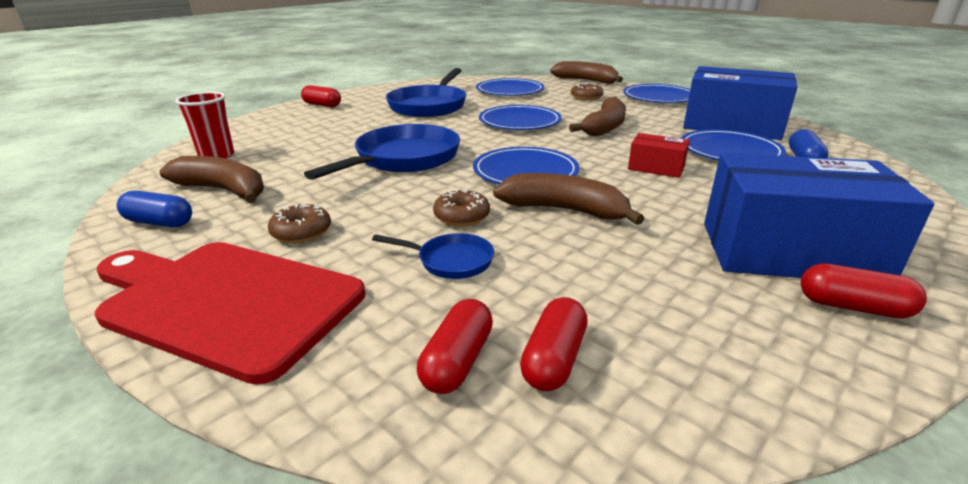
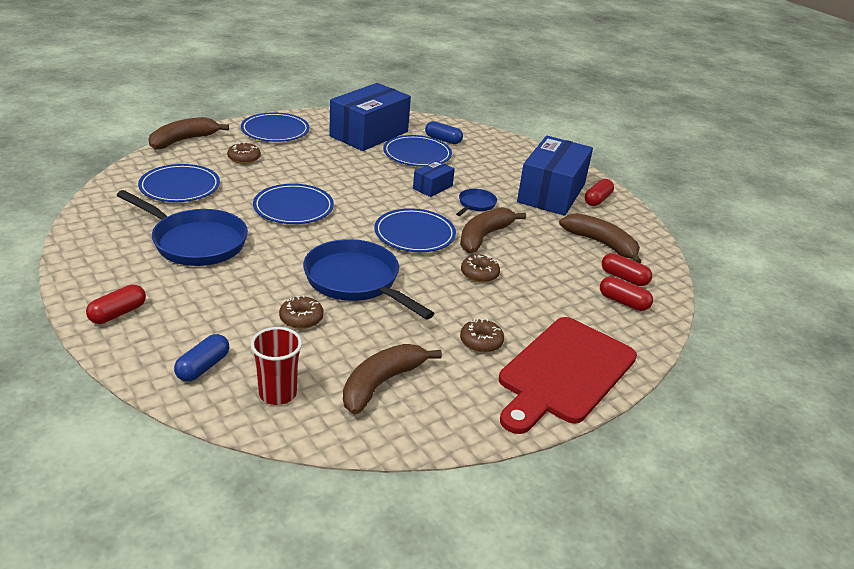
camera: 80 degrees left, 5 degrees up
(159, 222) = (438, 415): blue capsule -> blue capsule (203, 367)
(329, 149) = (301, 318): none -> brown donut
(451, 261) = (536, 288): blue pan -> blue pan (475, 204)
(604, 127) = (337, 177): brown banana -> brown banana (601, 244)
(656, 168) = (432, 187): red box -> blue box

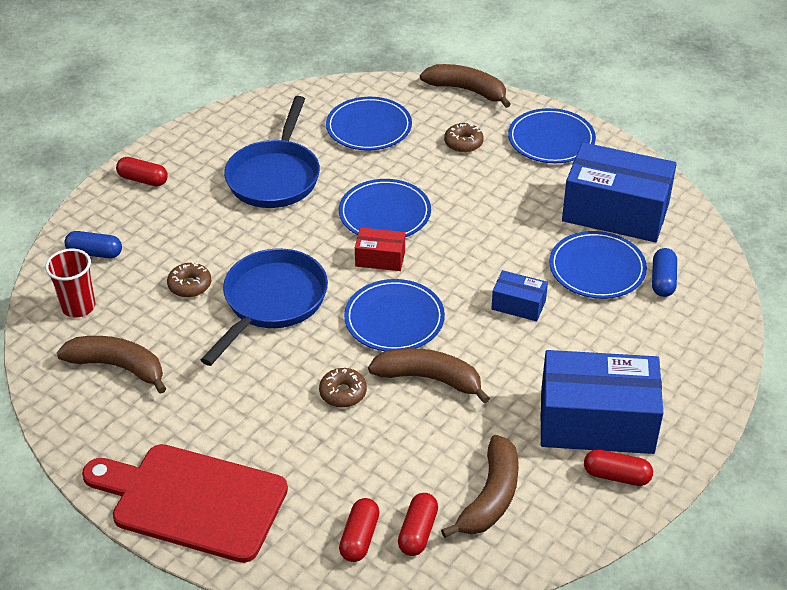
camera: 75 degrees right, 10 degrees up
(344, 222) = (380, 258): none -> red box
(475, 204) = (504, 354): blue pan -> none
(481, 342) = (215, 422): brown donut -> none

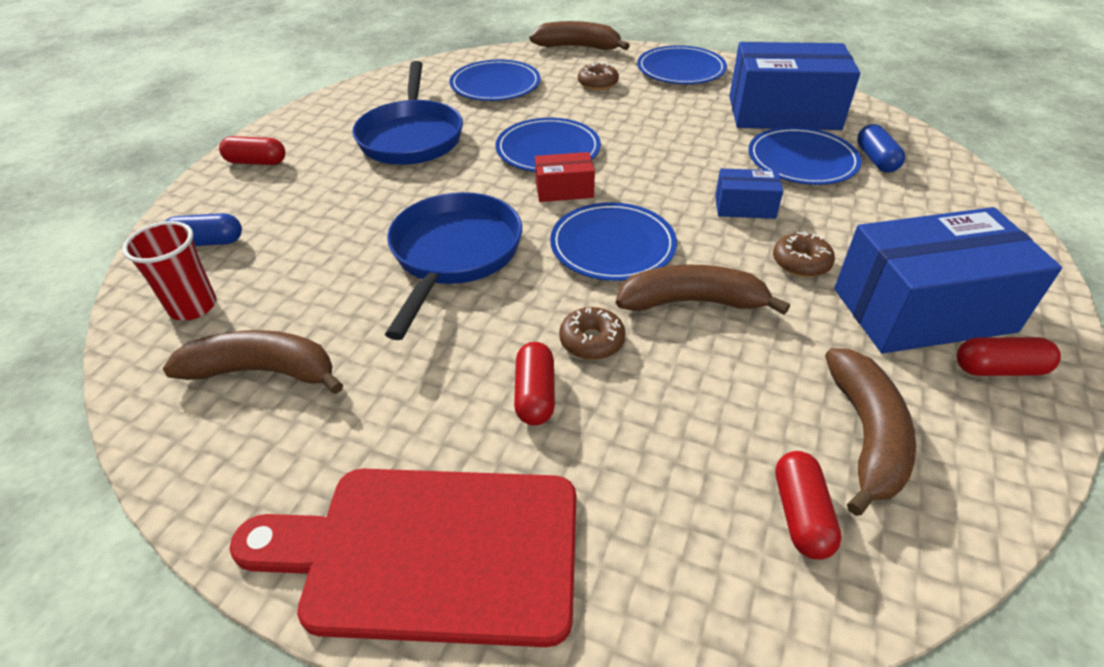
camera: 15 degrees left, 0 degrees up
(190, 285) = (342, 255): brown donut -> brown donut (801, 263)
(359, 538) = (721, 547): red capsule -> red capsule (535, 394)

